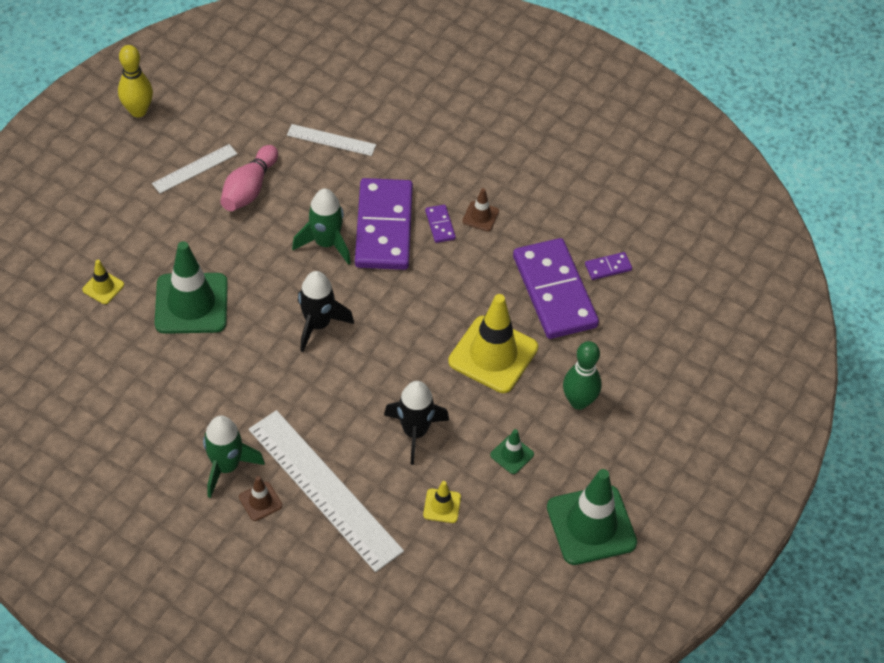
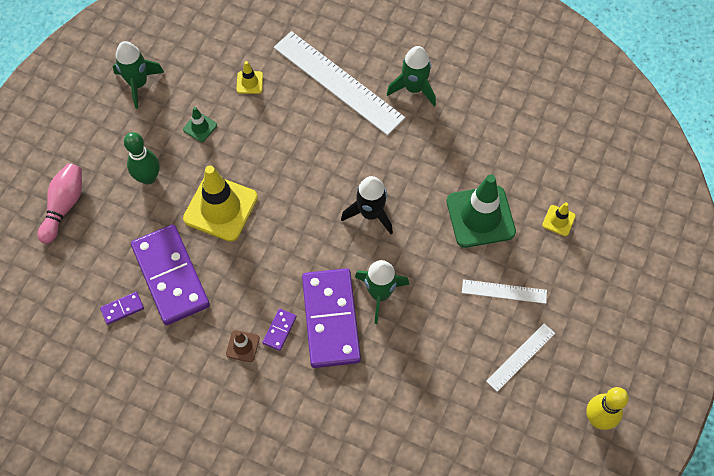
camera: 175 degrees right, 10 degrees up
(249, 189) = (463, 342): pink bowling pin -> pink bowling pin (64, 206)
(260, 501) = (382, 67): brown traffic cone -> none
(331, 140) = (399, 414): white ruler -> white ruler (504, 291)
(415, 432) = (277, 134): black rocket -> none
(440, 225) = (279, 330): purple domino -> purple domino turned 45 degrees clockwise
(591, 525) = (138, 84): green traffic cone -> green rocket

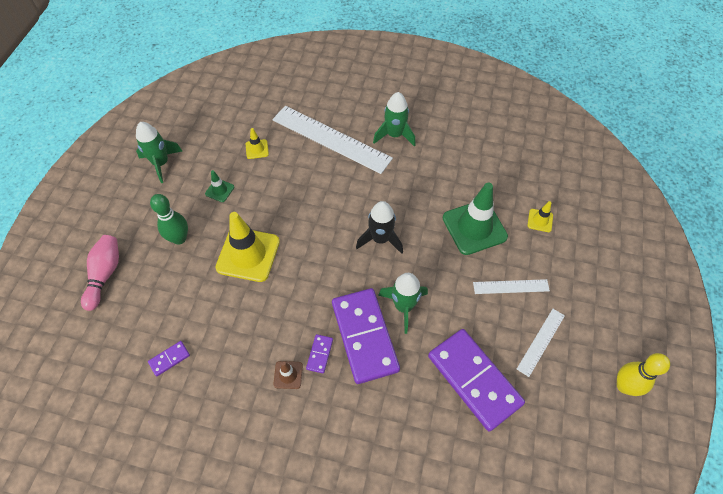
camera: 10 degrees left, 5 degrees down
(170, 276) = (211, 321): purple domino -> purple domino (474, 380)

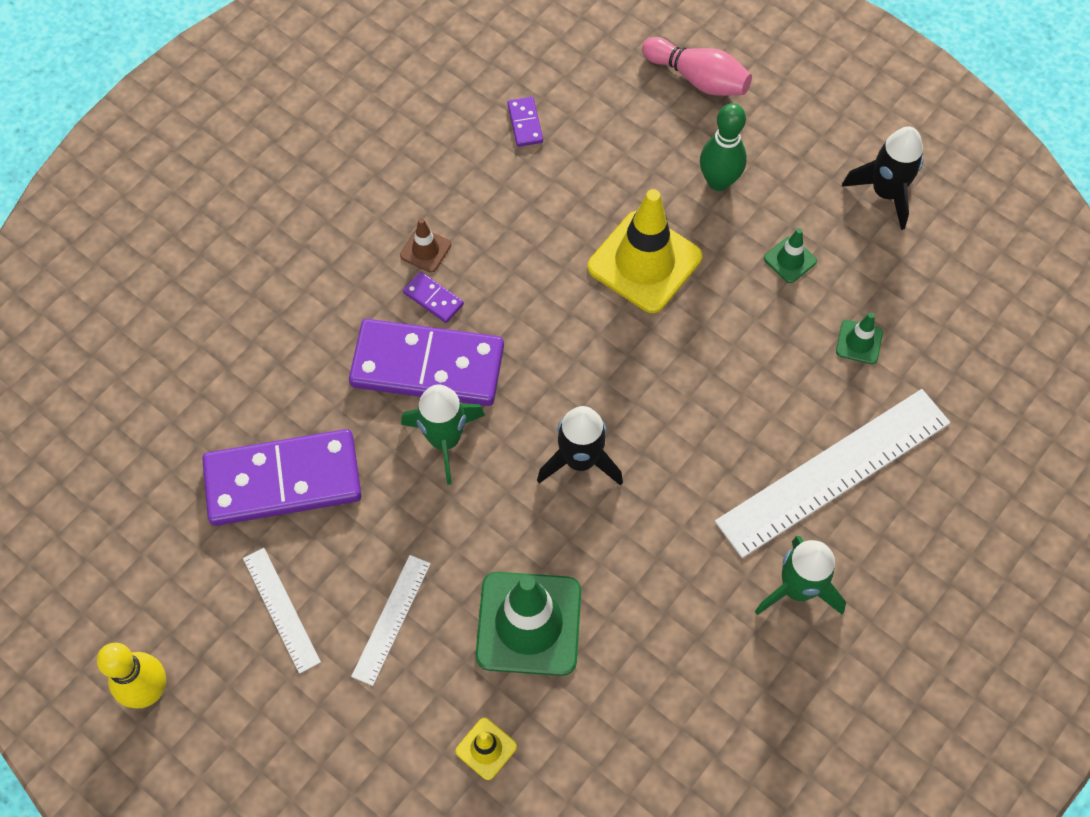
camera: 115 degrees right, 5 degrees up
(161, 163) = (885, 193): green rocket -> black rocket
(257, 149) = (859, 342): yellow traffic cone -> green traffic cone

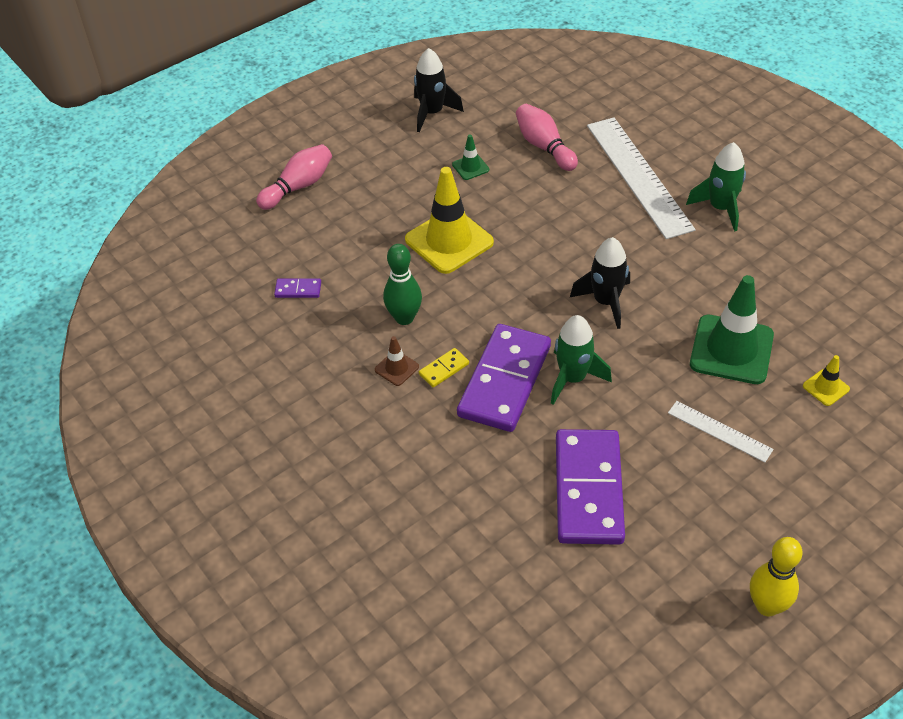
camera: 75 degrees left, 15 degrees down
(281, 609) = (704, 503): white ruler -> none
(433, 299) = (444, 369): purple domino -> yellow domino
(718, 181) = (393, 191): green bowling pin -> green bowling pin (404, 318)
(859, 342) = (544, 147): green traffic cone -> pink bowling pin

